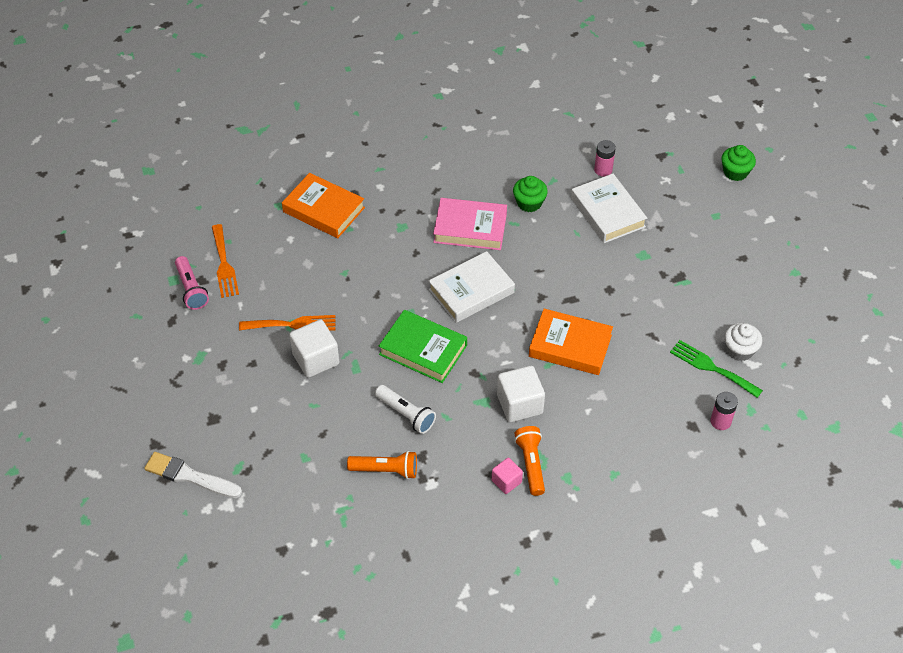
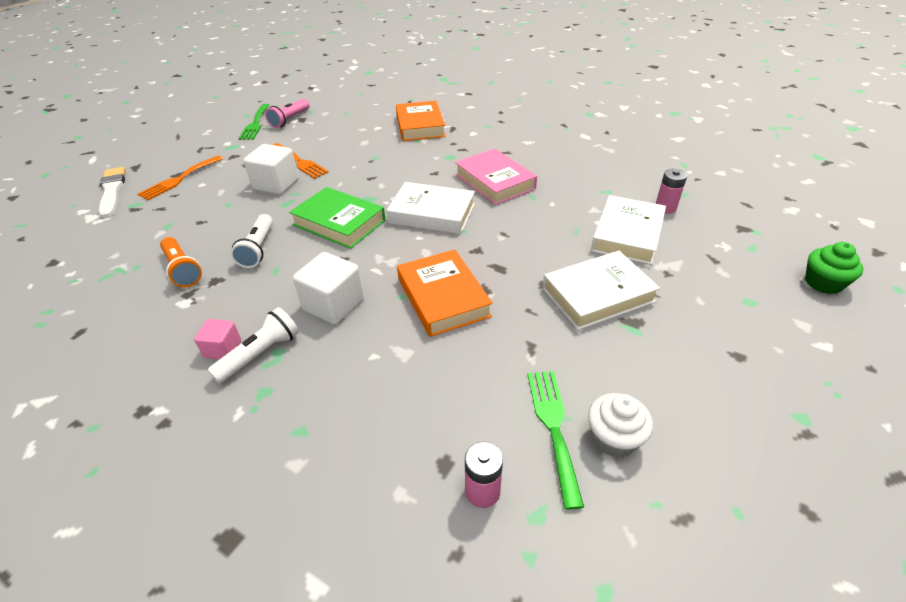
camera: 50 degrees right, 10 degrees down
(167, 318) = (255, 124): none -> green fork
(224, 264) = (324, 119): orange fork -> orange fork (179, 179)
(423, 350) = (339, 223): green book -> green book turned 45 degrees counterclockwise
(529, 203) = (565, 193): green cupcake -> none
(531, 464) = (260, 354): orange flashlight -> white flashlight
(644, 273) = (597, 295): none -> white book

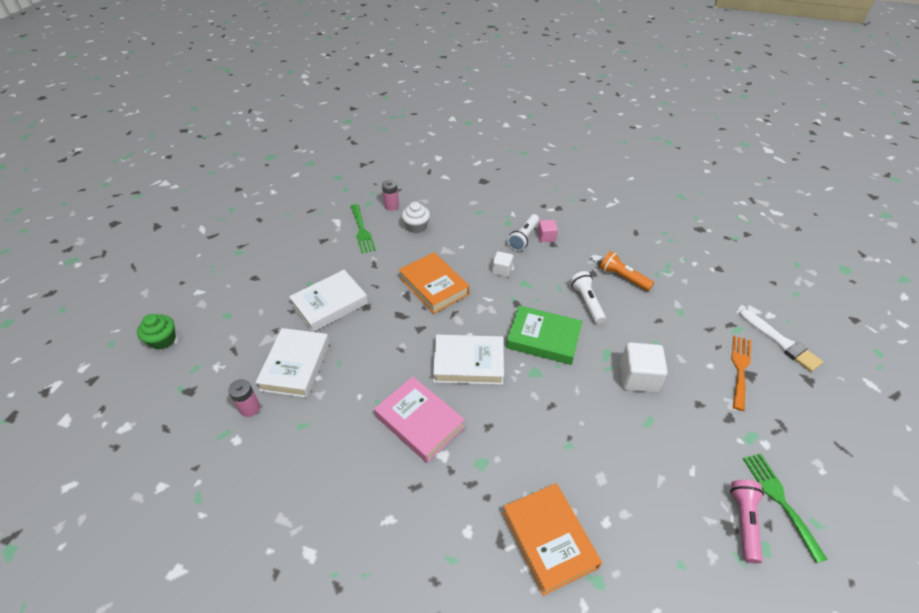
camera: 165 degrees right, 5 degrees up
(300, 162) = (646, 420): orange fork -> none
(333, 305) = (502, 270): white cube -> white cube, size x0.58
(614, 438) = (334, 231): white cupcake -> white cupcake (416, 226)

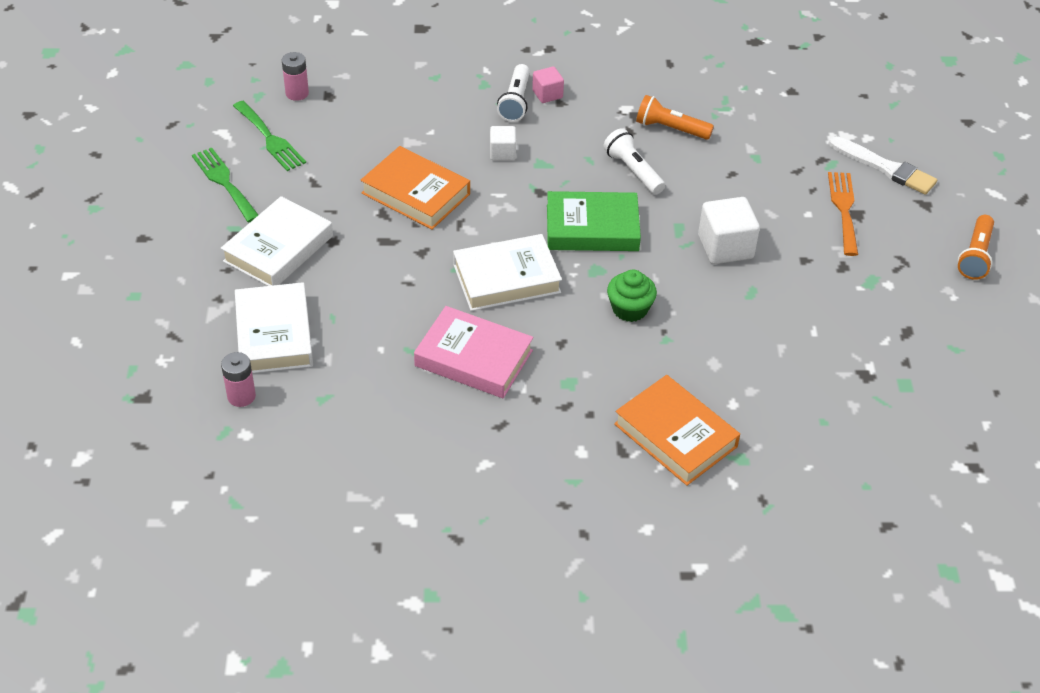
camera: 20 degrees left, 0 degrees up
(163, 340) = (59, 347): green cupcake -> green cupcake (629, 309)
(416, 226) = (350, 116): white cupcake -> none
(744, 522) = (879, 366): pink flashlight -> none
(780, 500) = (913, 336): green fork -> green fork (224, 182)
(847, 437) = (975, 256): none -> orange flashlight

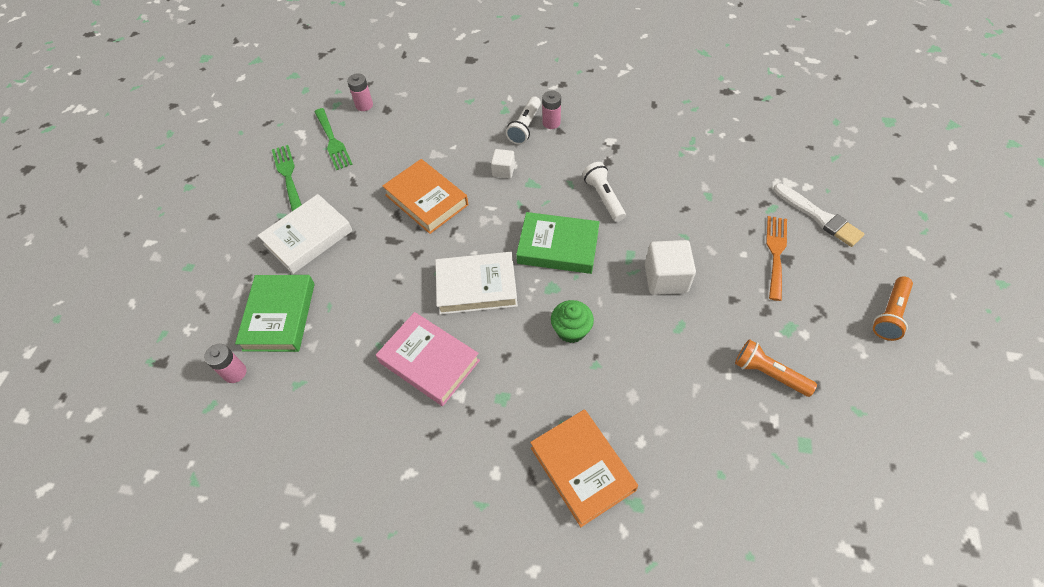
camera: 15 degrees right, 10 degrees up
(274, 334) = (279, 316): white book -> green book
(547, 94) = (551, 123): pink cube -> pink battery
(670, 129) = (642, 162): orange flashlight -> orange flashlight (769, 374)

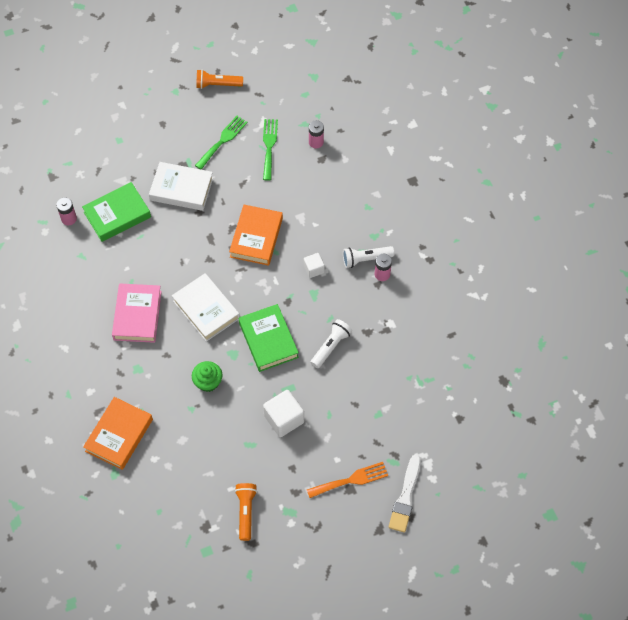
camera: 55 degrees right, 5 degrees up
(333, 141) = (269, 146): green fork -> green fork turned 150 degrees clockwise
(889, 314) = (341, 572): orange flashlight -> orange flashlight (217, 85)

